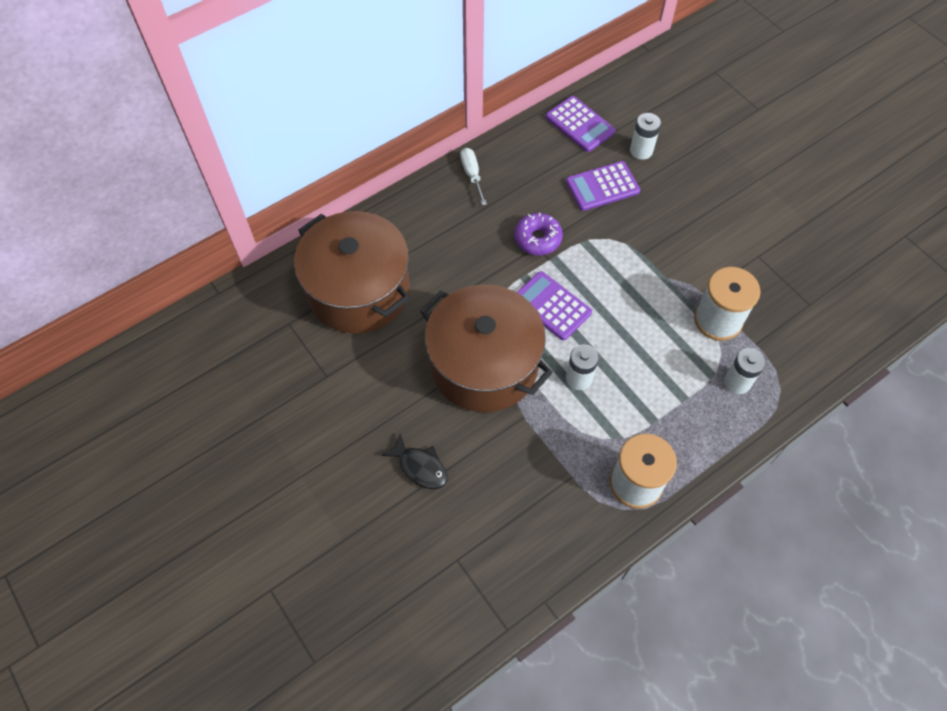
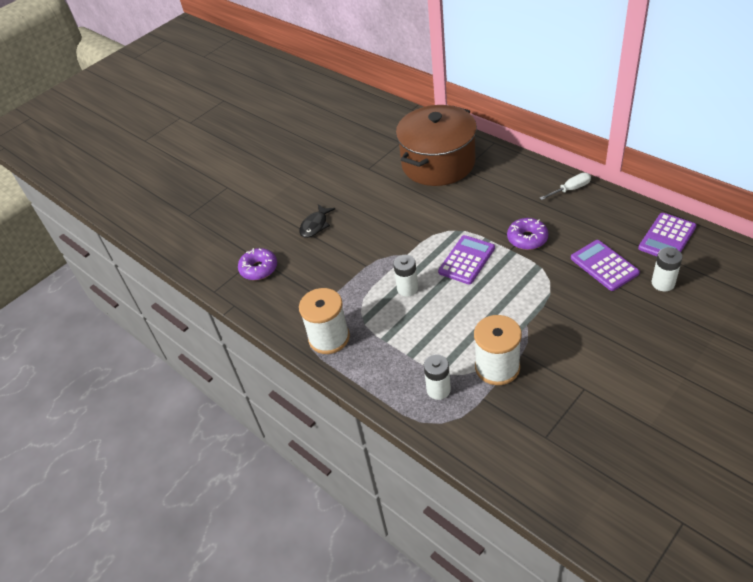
camera: 85 degrees right, 15 degrees down
(482, 558) = (259, 269): none -> purple donut
(484, 365) = (401, 236): brown pot -> none

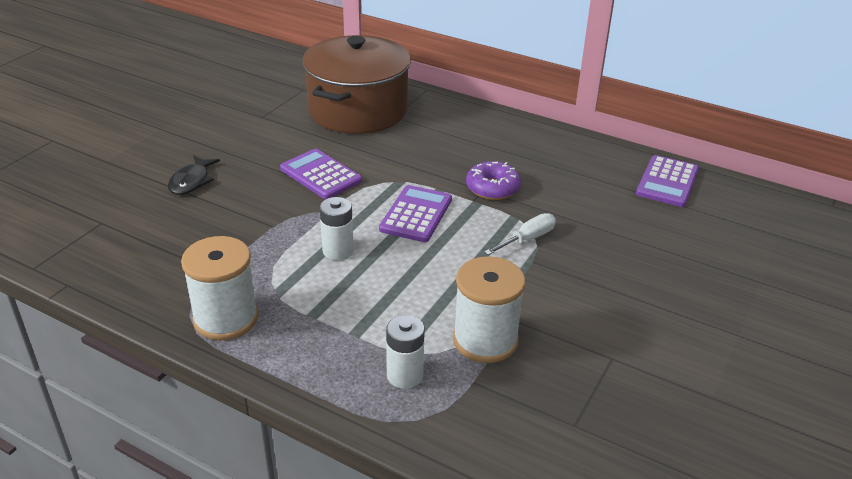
camera: 20 degrees left, 10 degrees down
(259, 269) = (106, 236): purple donut -> none
(570, 189) = (535, 135): white screwdriver -> white screwdriver (527, 239)
(604, 265) = (599, 214): purple calculator -> purple calculator (321, 175)
(663, 283) = (677, 230): white battery -> none

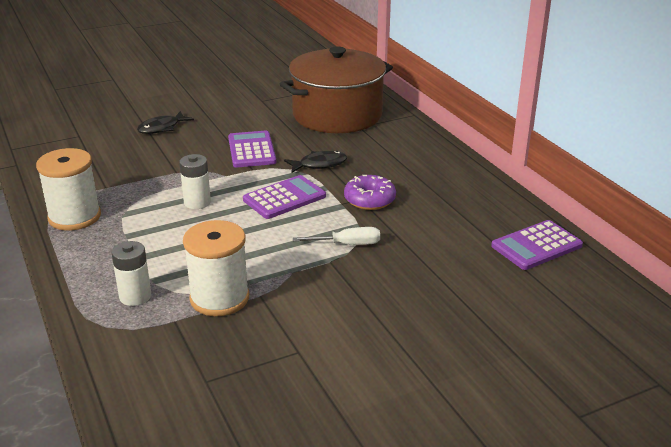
camera: 35 degrees right, 5 degrees down
(405, 168) = (319, 164): none -> black fish

